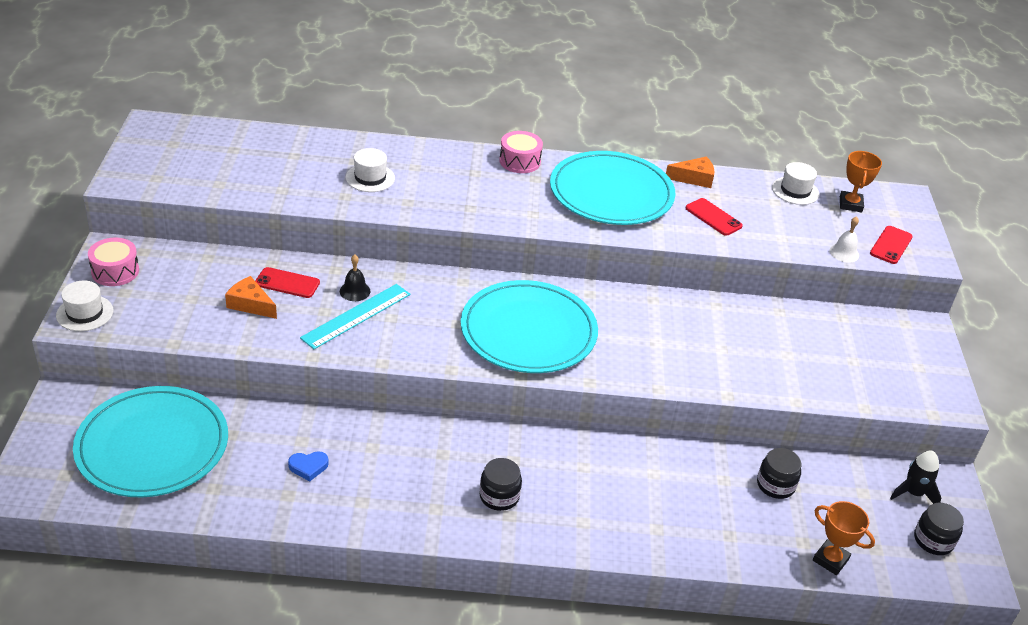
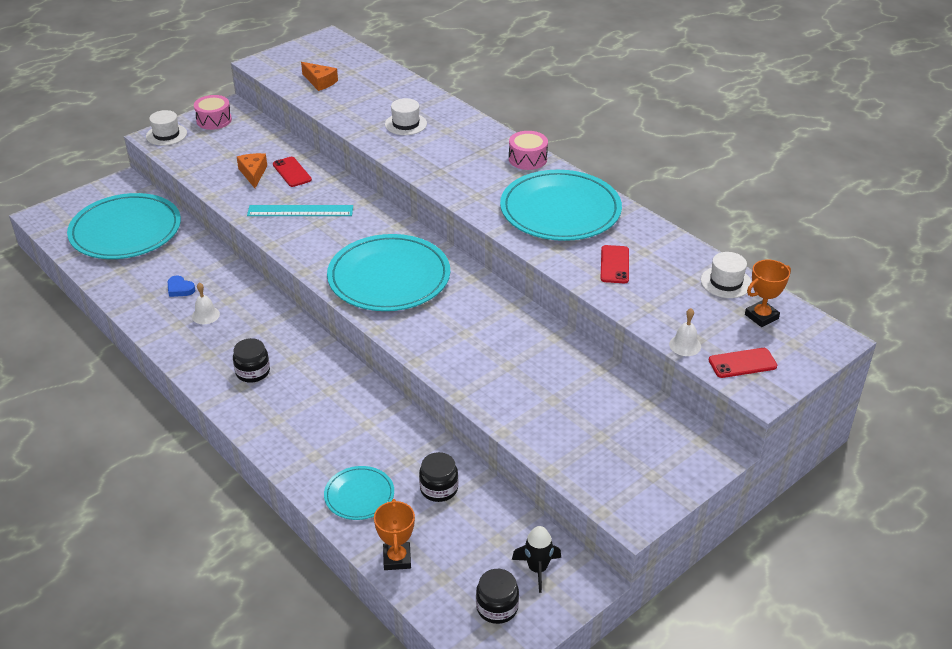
camera: 50 degrees right, 0 degrees up
(355, 291) = (322, 196): black bell -> none
(374, 475) = (205, 315): none -> white bell
(694, 178) = (648, 232): orange cheese -> orange cheese (320, 82)
(735, 534) = (359, 495): none -> turquoise plate

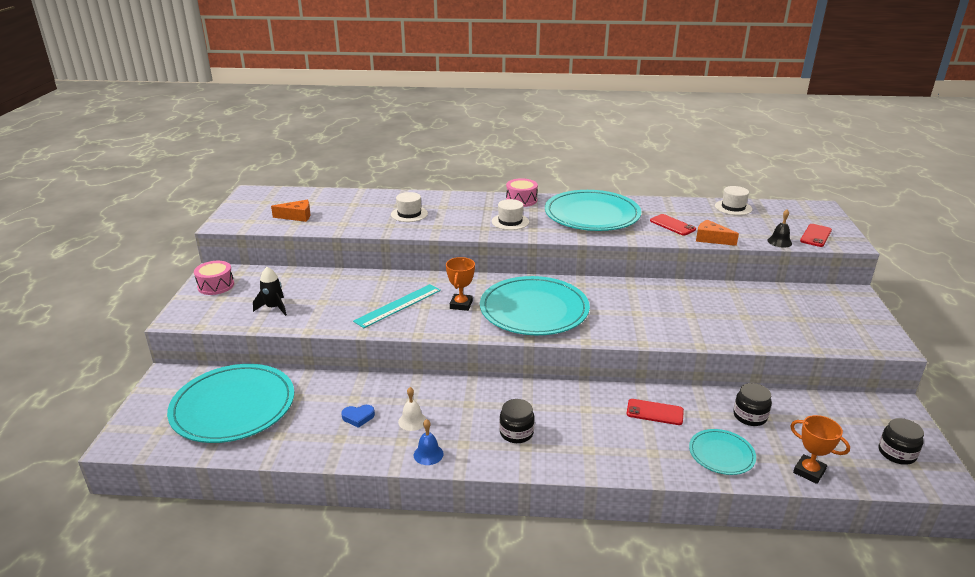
camera: 45 degrees left, 10 degrees down
(166, 135) = (188, 312): white hat -> white hat (510, 222)
(177, 345) = (428, 454): none -> blue bell
(253, 173) = (316, 302): orange cheese -> orange cheese (711, 239)
(292, 172) = (346, 287): red phone -> red phone (654, 412)
(537, 569) = (870, 418): black rocket -> black rocket (274, 308)
(685, 345) = (779, 242): white bell -> black bell
(761, 316) = (778, 213): orange trophy -> orange trophy (461, 305)

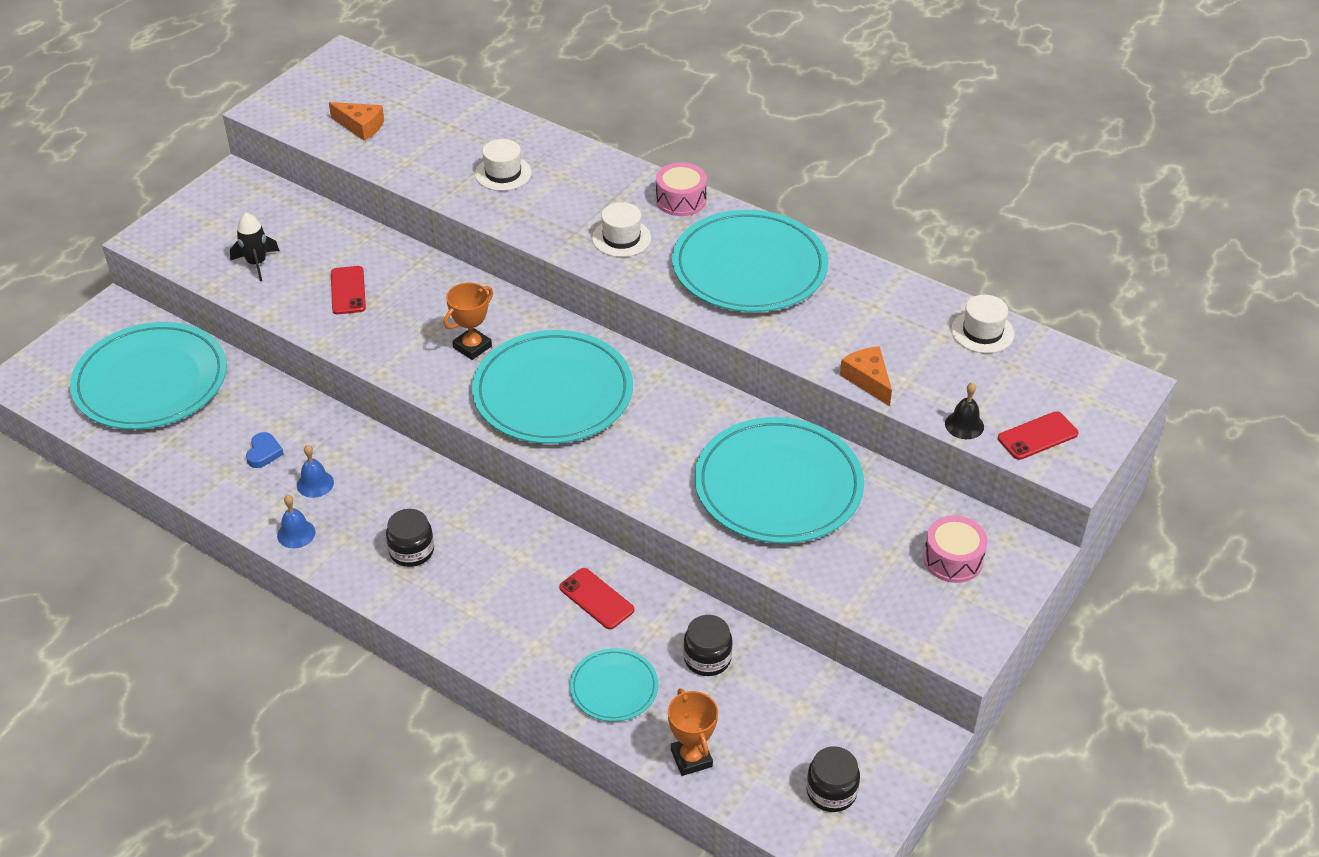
camera: 30 degrees right, 15 degrees up
(216, 285) = (220, 200): pink drum -> pink drum (953, 559)
(358, 417) = (264, 453): blue heart -> blue heart turned 105 degrees counterclockwise
(398, 305) = (397, 317): turquoise ruler -> none
(412, 421) = (315, 484): white bell -> blue bell
(672, 225) = (843, 332): red phone -> red phone (348, 290)
(705, 309) = (778, 486): none -> turquoise plate

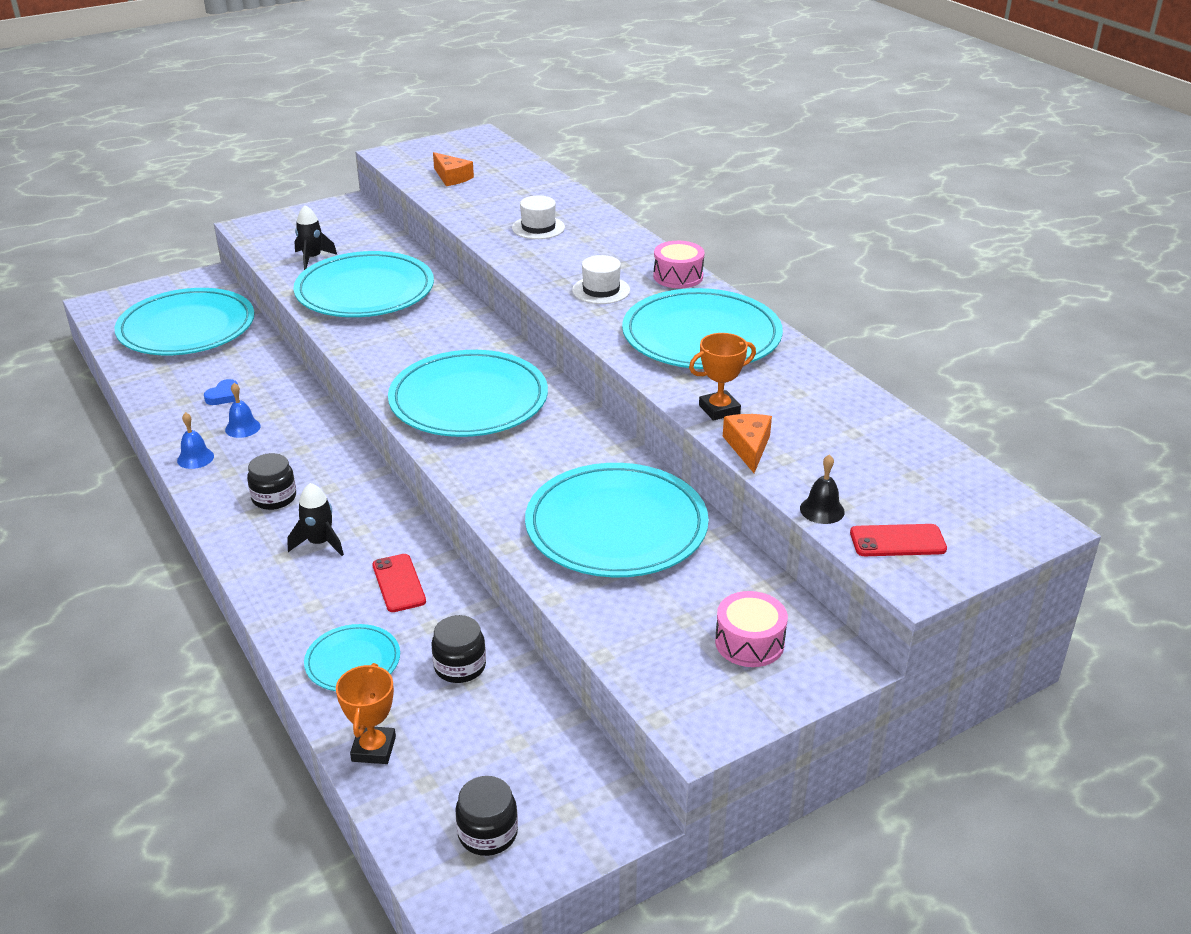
camera: 25 degrees right, 10 degrees down
(348, 290) = (365, 291): red phone -> turquoise plate
(472, 347) = (429, 351): orange trophy -> orange trophy (719, 409)
(493, 583) = (319, 543): none -> black rocket
(982, 332) = (901, 439): white hat -> none

